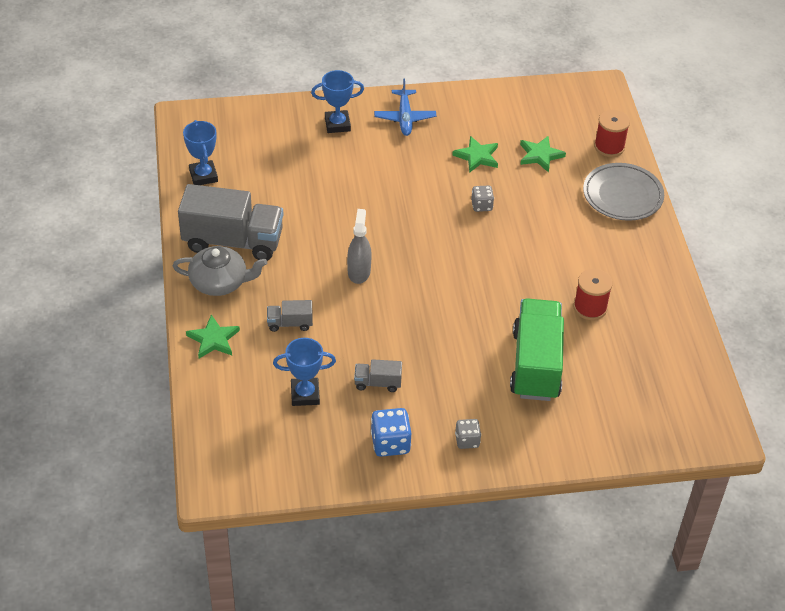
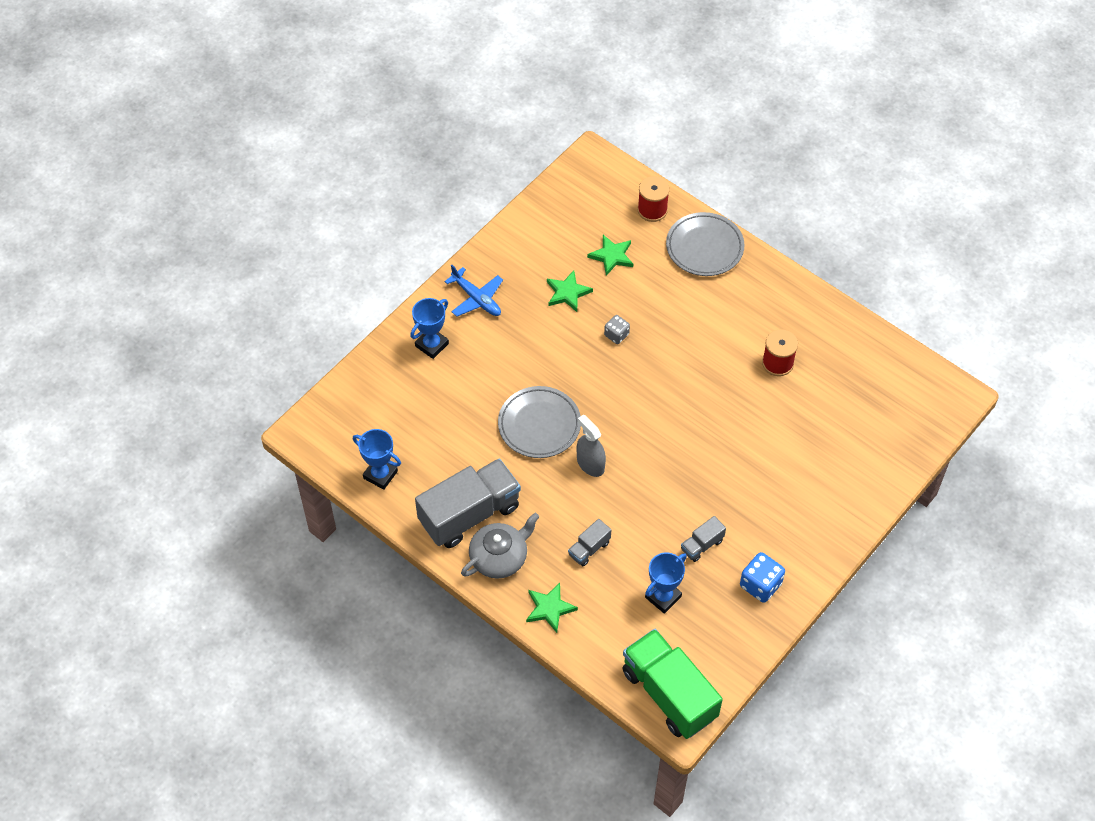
camera: 40 degrees left, 10 degrees up
(352, 222) = (539, 425): none -> grey plate
(467, 440) = (807, 539): grey dice -> none
(536, 365) = (789, 440): green truck -> green truck (669, 694)

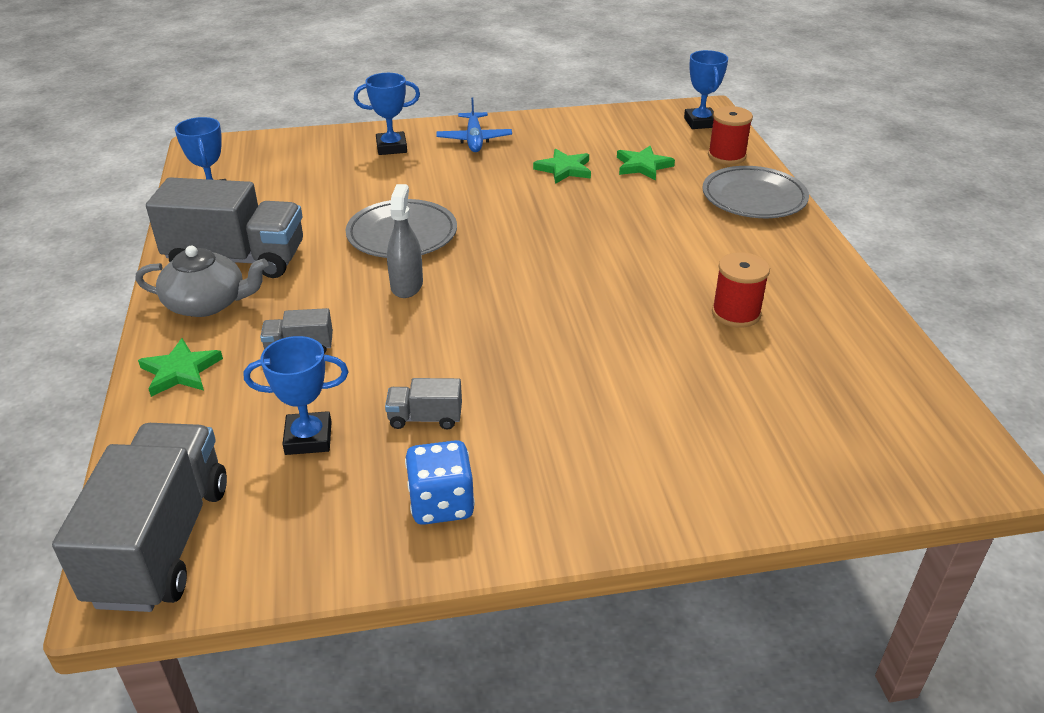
camera: 40 degrees right, 20 degrees down
(603, 179) = (700, 122): none -> blue trophy
(616, 335) = (573, 213): grey dice -> none
(669, 694) = (162, 543): green truck -> grey truck

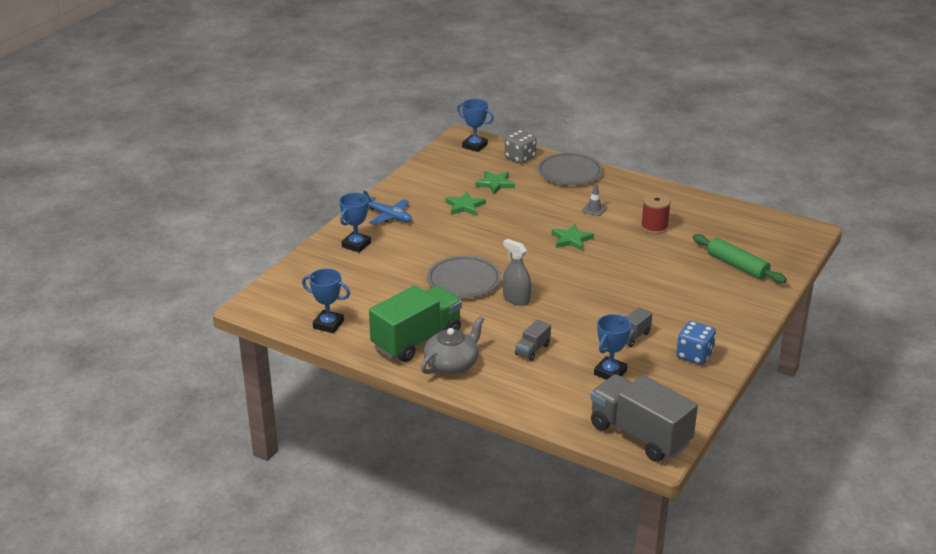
camera: 50 degrees left, 5 degrees down
(180, 371) = (508, 391): green star -> green star (571, 239)
(236, 259) = (417, 340): grey truck -> green truck
(700, 250) = (594, 209): none -> grey traffic cone
(726, 156) = (520, 158): red spool -> grey dice
(755, 435) = (737, 265): none -> green rolling pin

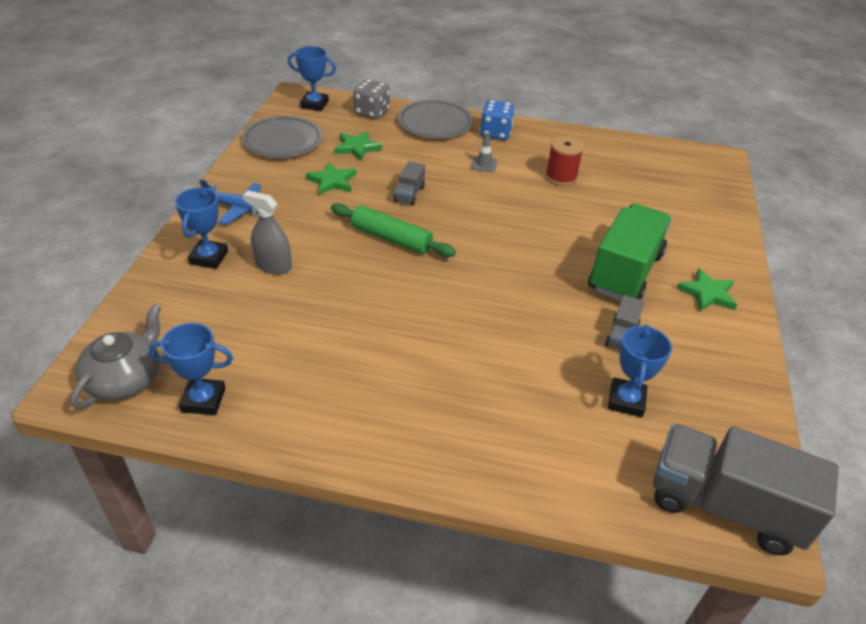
camera: 20 degrees left, 10 degrees up
(417, 340) = (344, 401): green truck -> green truck (625, 272)
(452, 364) = (410, 434): grey teapot -> grey teapot (125, 378)
(464, 281) = (372, 288): grey plate -> grey plate (283, 141)
(516, 299) = (451, 304): grey spray bottle -> grey spray bottle (273, 265)
(532, 350) = (509, 384): grey truck -> grey truck (409, 194)
(571, 239) = (477, 207): green star -> green star (707, 293)
(694, 355) = (709, 349): blue dice -> blue dice (495, 133)
(737, 265) = (676, 212): green rolling pin -> green rolling pin (391, 238)

